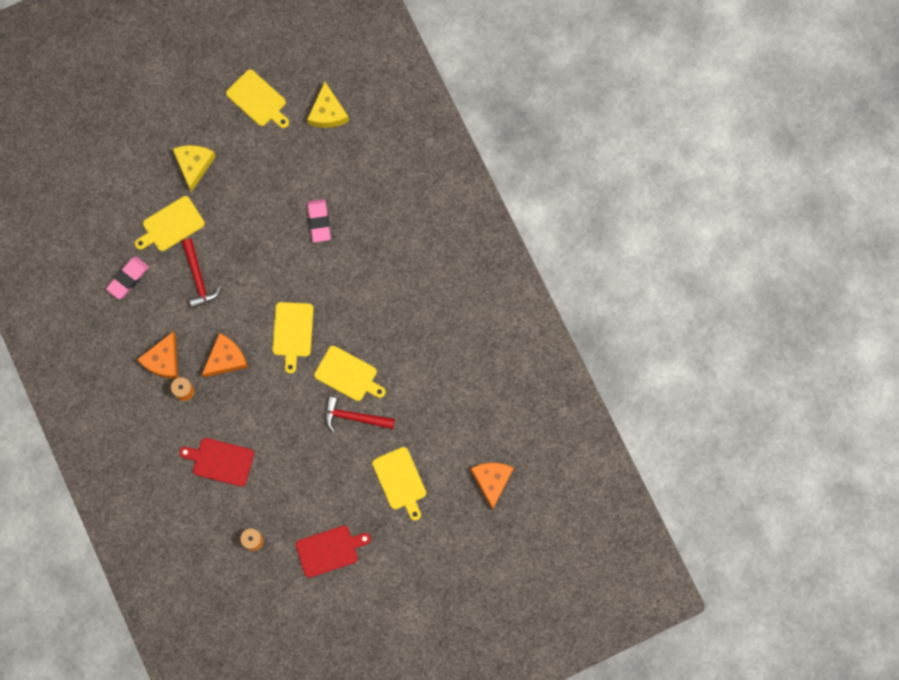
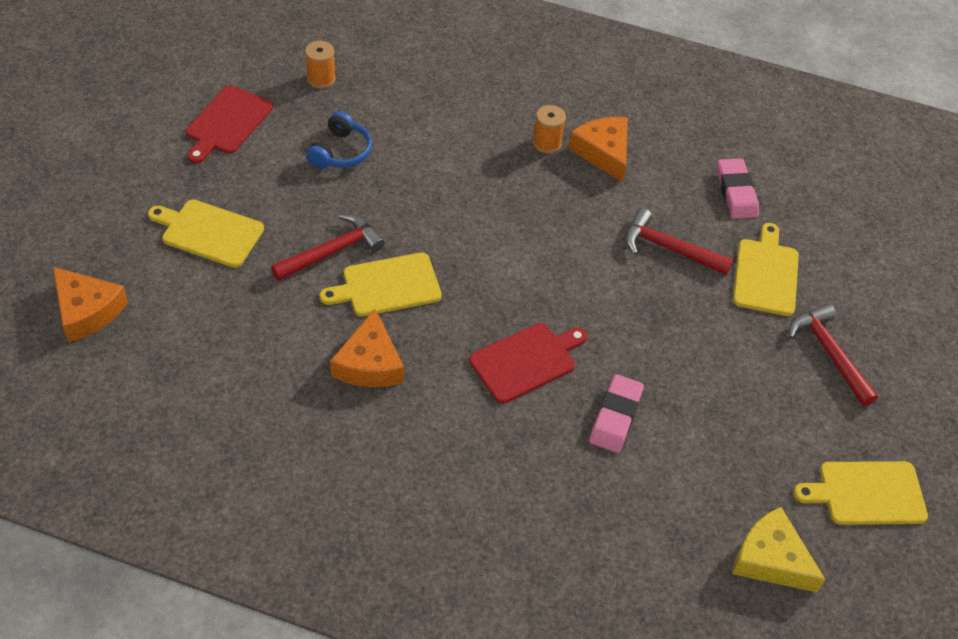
camera: 130 degrees right, 25 degrees down
(194, 165) = (829, 353): yellow cheese -> red hammer
(220, 461) = (434, 115): red cutting board -> red cutting board (526, 361)
(226, 359) = (542, 200): orange cheese -> orange cheese (369, 363)
(292, 332) = (501, 278): yellow cutting board -> none
(292, 478) = (340, 152): none -> blue headphones
(319, 221) = (615, 416): pink eraser -> pink eraser turned 75 degrees clockwise

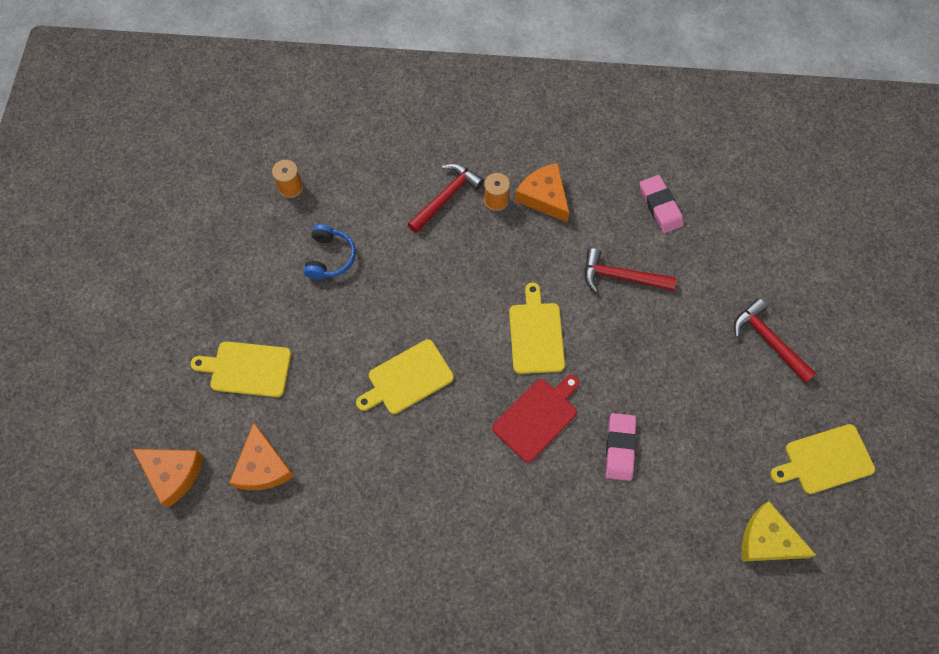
camera: 10 degrees left, 15 degrees up
(227, 122) = (226, 255): red cutting board -> none
(332, 251) = (353, 358): red hammer -> red hammer (446, 197)
(369, 363) = (415, 456): orange cheese -> orange cheese (263, 466)
(766, 274) = (702, 279): yellow cutting board -> yellow cutting board (536, 334)

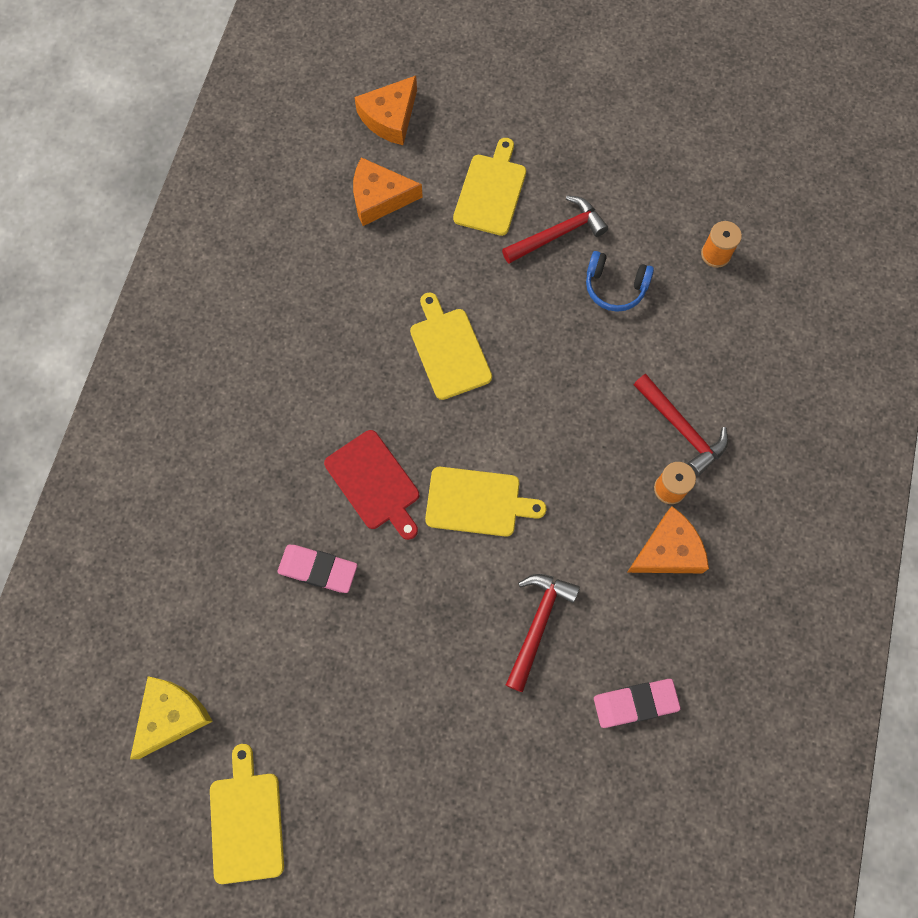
camera: 100 degrees right, 5 degrees up
(768, 340) = (416, 797): red hammer -> red hammer (558, 233)

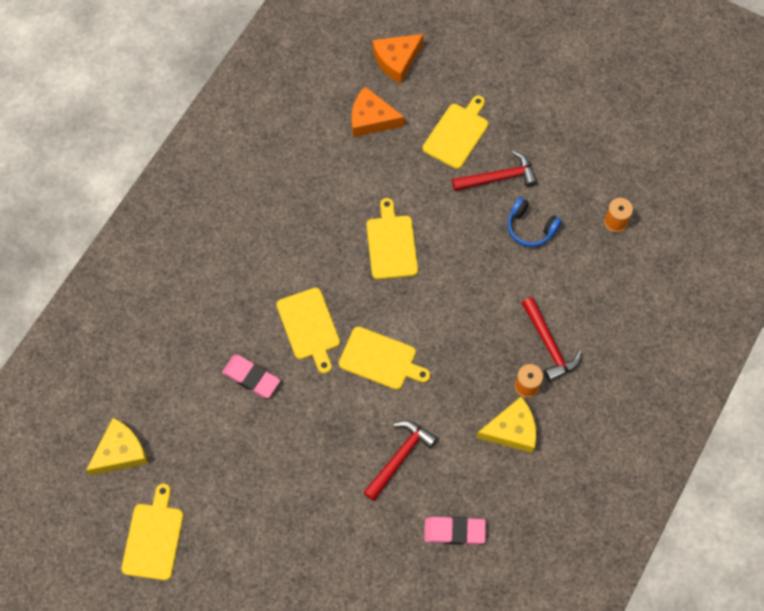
camera: 15 degrees right, 5 degrees down
(374, 483) = (309, 327): red cutting board -> yellow cutting board
(668, 550) = (511, 430): orange cheese -> yellow cheese

